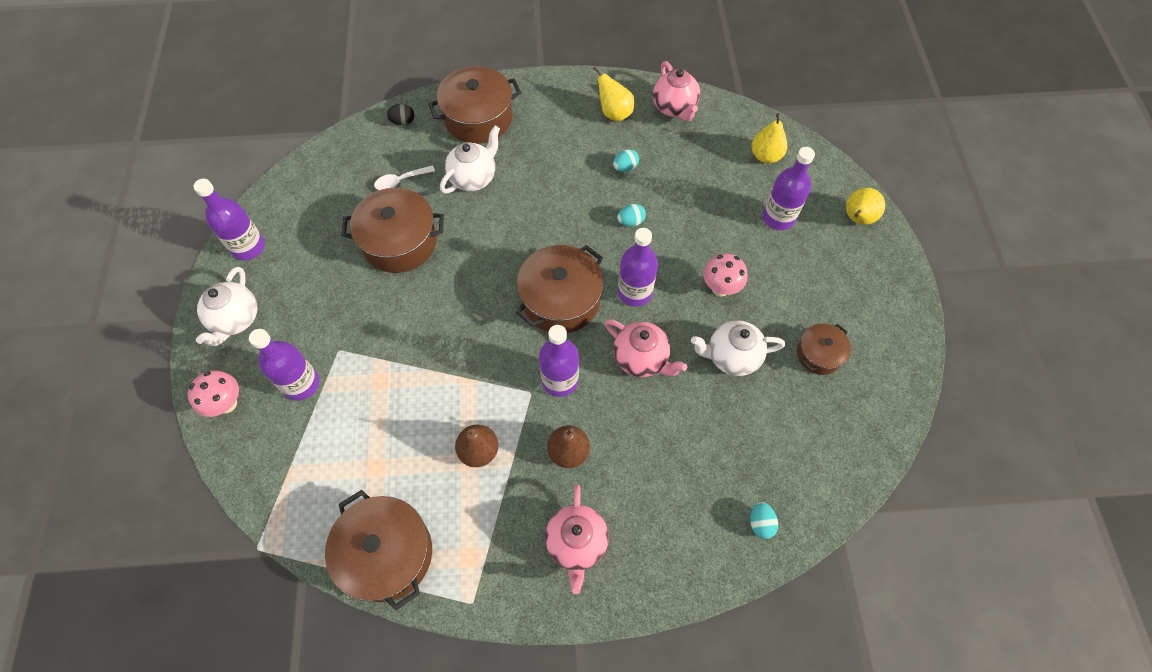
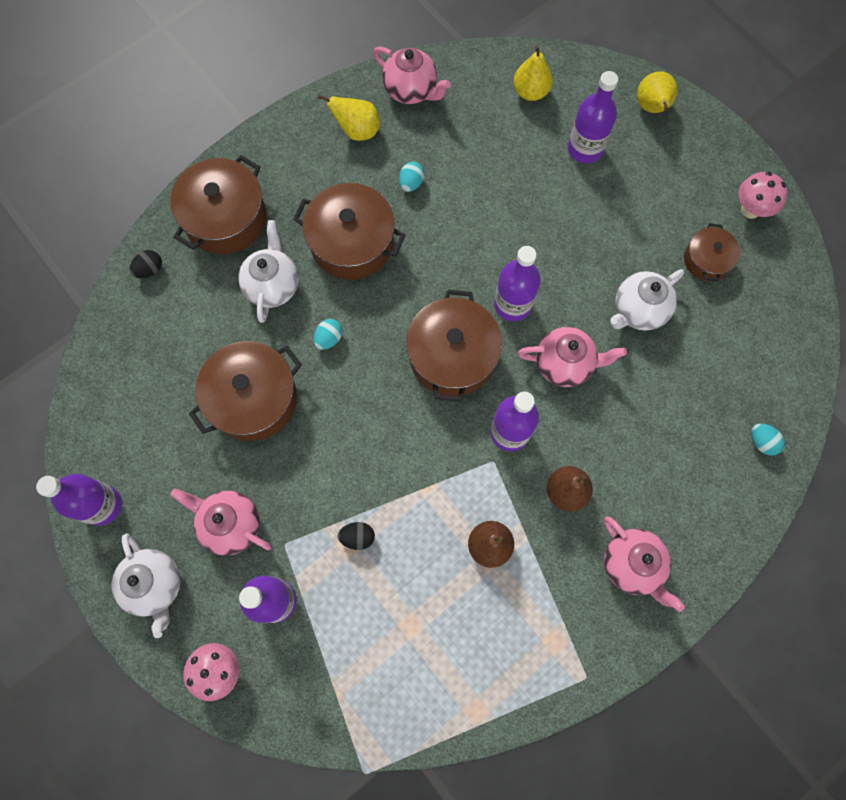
camera: 35 degrees left, 10 degrees up
(316, 313) = (231, 524): none -> pink teapot
(387, 554) = (482, 691): brown pot -> brown pot (352, 243)
(391, 379) = (357, 537): none -> black egg
(400, 181) = (201, 335): white spoon -> none
(631, 221) = (457, 236): turquoise egg -> turquoise egg (329, 338)
(720, 288) = (583, 251): pink mushroom -> pink mushroom (750, 209)

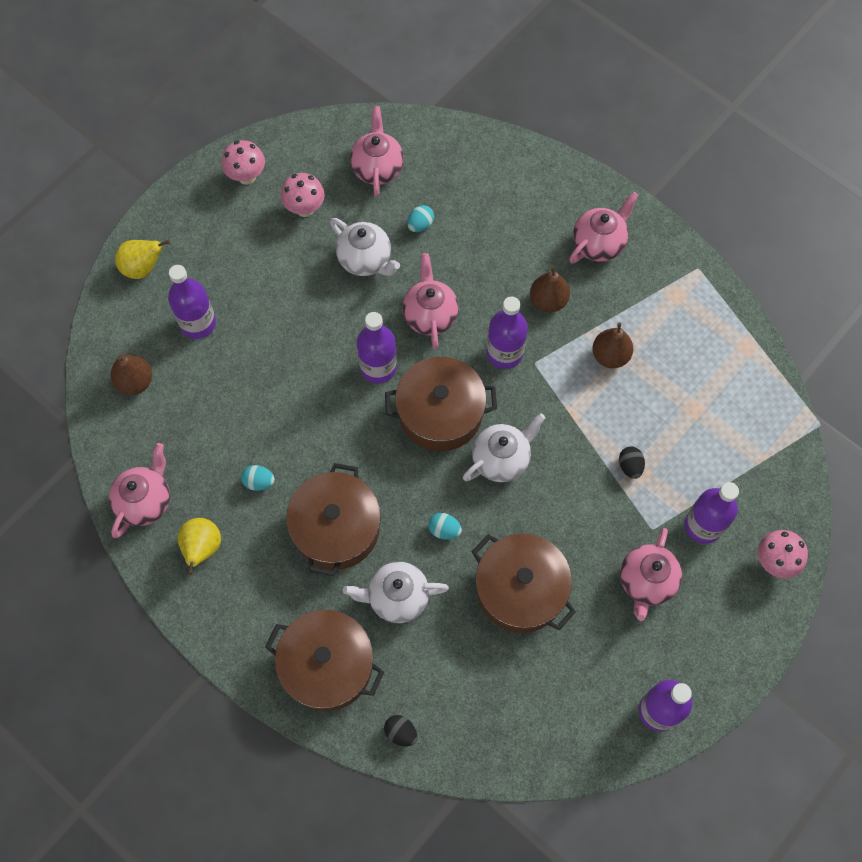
camera: 100 degrees left, 5 degrees down
(155, 585) = (718, 638): white teapot -> white teapot (501, 459)
(530, 92) = (135, 382): yellow pear -> brown pear
(706, 260) = (305, 208): brown pot -> pink mushroom
(751, 339) = (377, 168): none -> pink teapot
(761, 442) = (470, 156): turquoise egg -> turquoise egg (420, 225)

